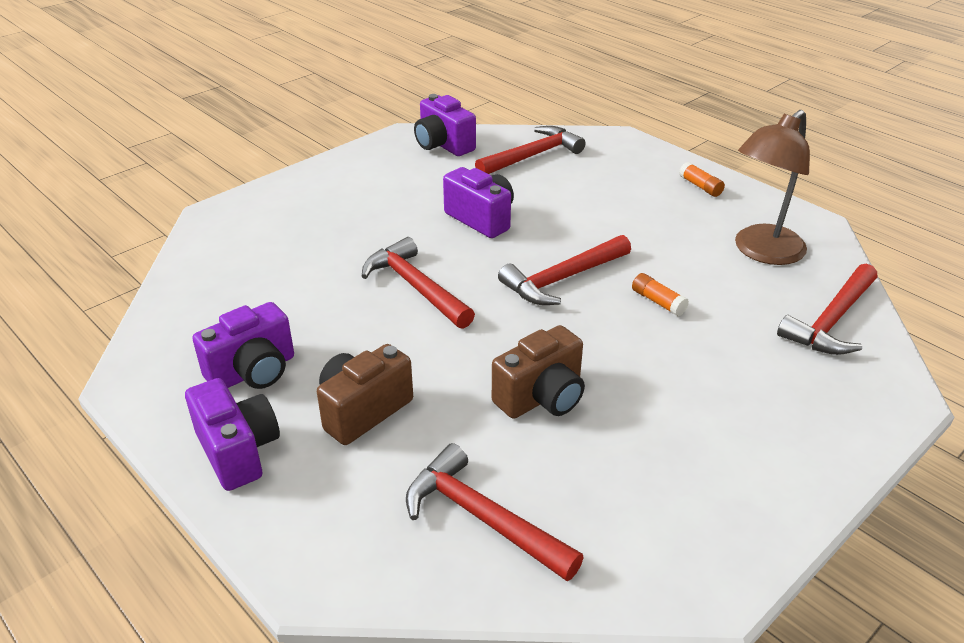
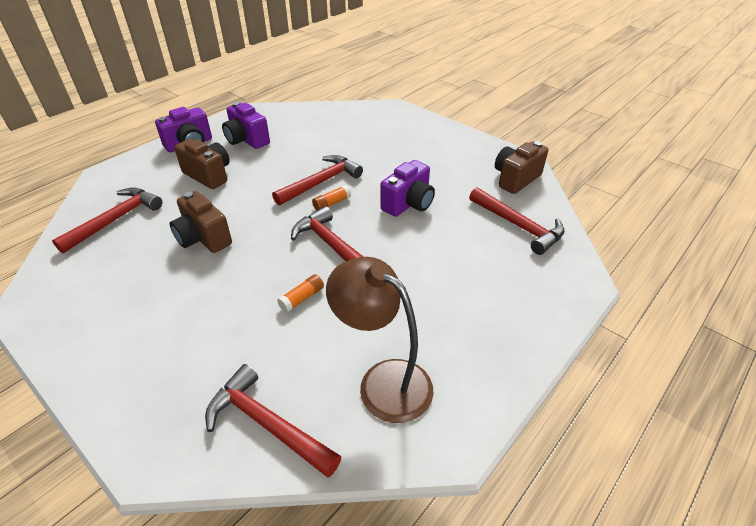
camera: 85 degrees right, 5 degrees up
(443, 145) = (515, 179): purple camera -> brown camera
(700, 186) = (503, 342): orange glue stick -> orange glue stick (332, 203)

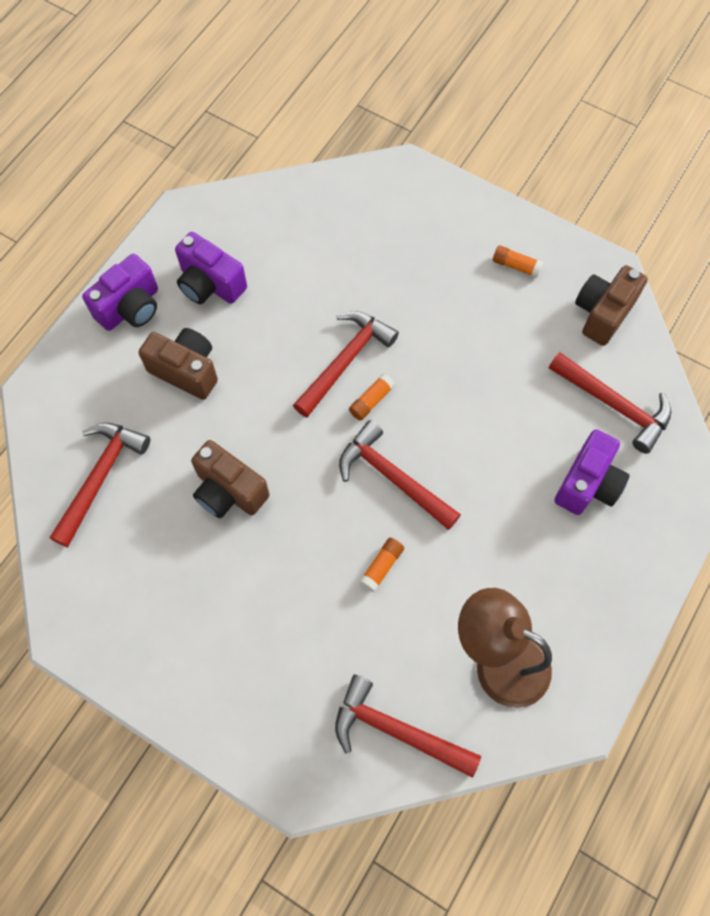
camera: 10 degrees left, 25 degrees up
(408, 204) = (471, 386): purple camera -> purple camera (587, 484)
(456, 152) = (516, 266): none -> orange glue stick

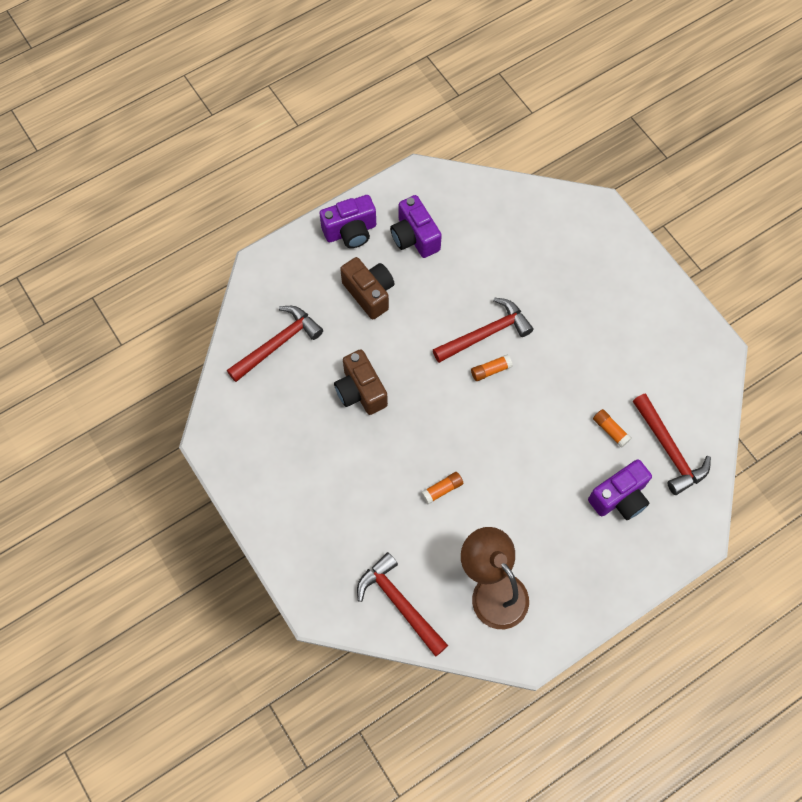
camera: 25 degrees right, 0 degrees up
(393, 477) = (480, 431): red hammer -> none
(516, 266) = (647, 315): orange glue stick -> orange glue stick (610, 430)
(602, 313) = (696, 379): brown camera -> none

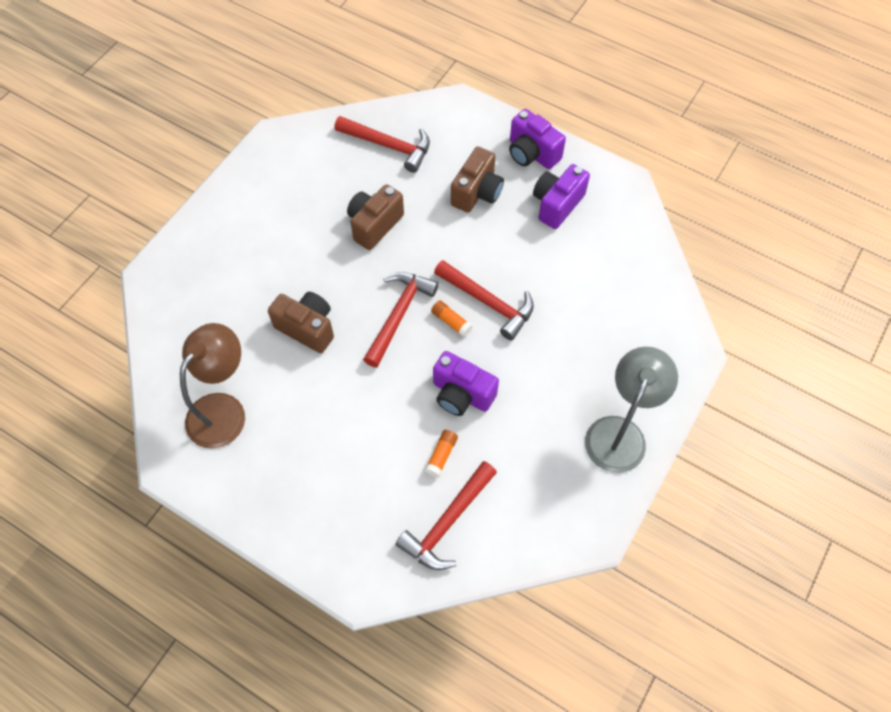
camera: 65 degrees right, 5 degrees down
(400, 603) = (181, 337): red hammer -> red hammer (399, 315)
(442, 489) = (307, 328): orange glue stick -> brown camera
(619, 498) = (370, 491): purple camera -> purple camera (461, 394)
(645, 292) = (620, 432): none -> grey lamp

